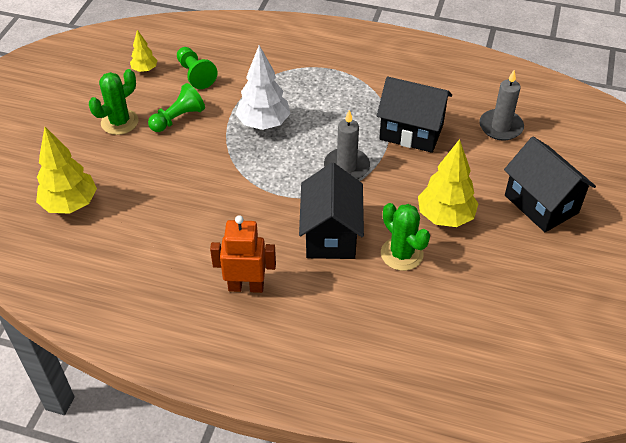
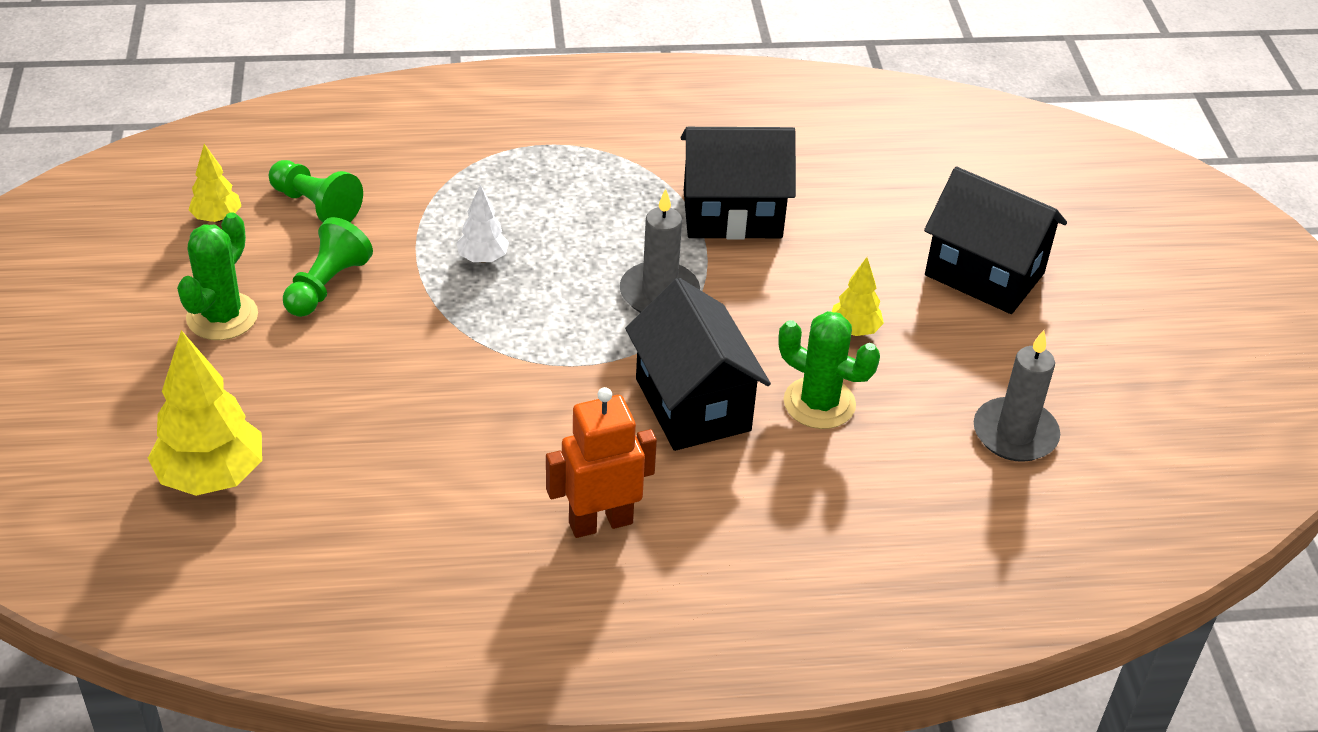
camera: 25 degrees left, 5 degrees down
(263, 123) = (483, 258): white tree -> white tree, size x0.54
(445, 217) = (854, 330): yellow tree -> yellow tree, size x0.54
(500, 127) = (864, 174): grey candle -> grey candle (1015, 434)

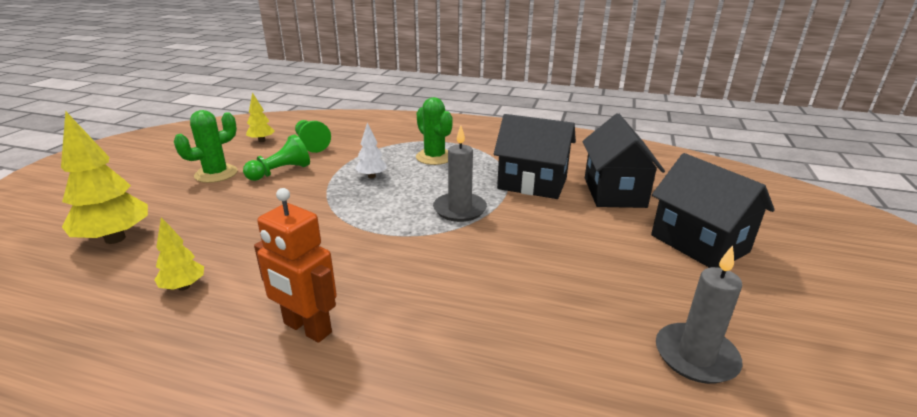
camera: 25 degrees right, 15 degrees down
(600, 522) = (307, 328): orange robot -> orange robot turned 150 degrees counterclockwise
(693, 404) = (435, 271): black house -> black house (614, 192)
(819, 403) = (530, 292): green cactus -> green cactus (434, 157)
(854, 330) = (582, 254): yellow tree -> yellow tree (184, 287)

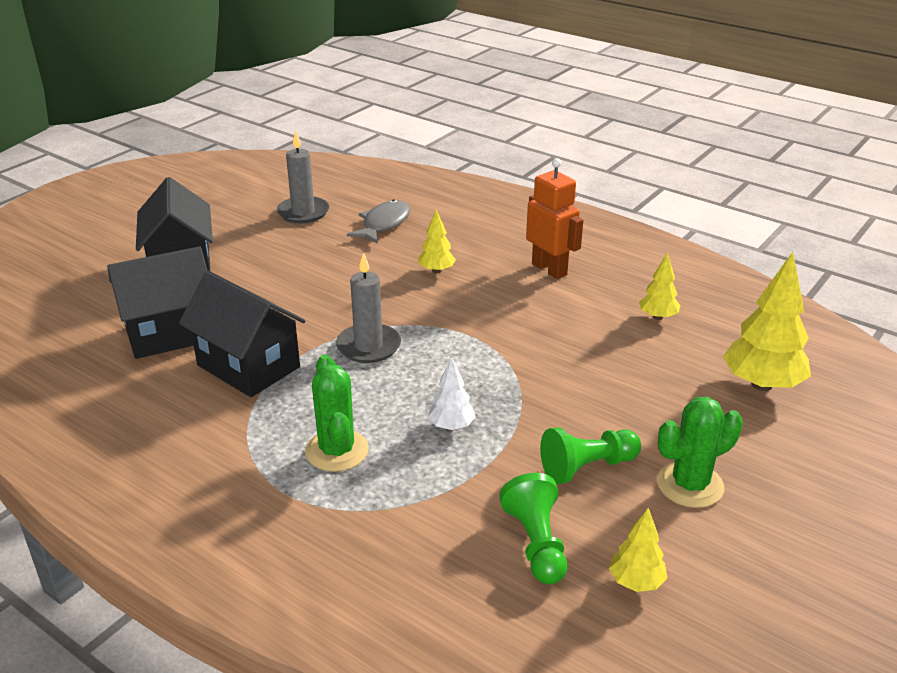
camera: 160 degrees left, 5 degrees up
(446, 295) = (436, 271): none -> yellow tree
(567, 361) = (384, 224): none -> grey fish
(614, 192) = (170, 333): black house -> black house turned 45 degrees clockwise

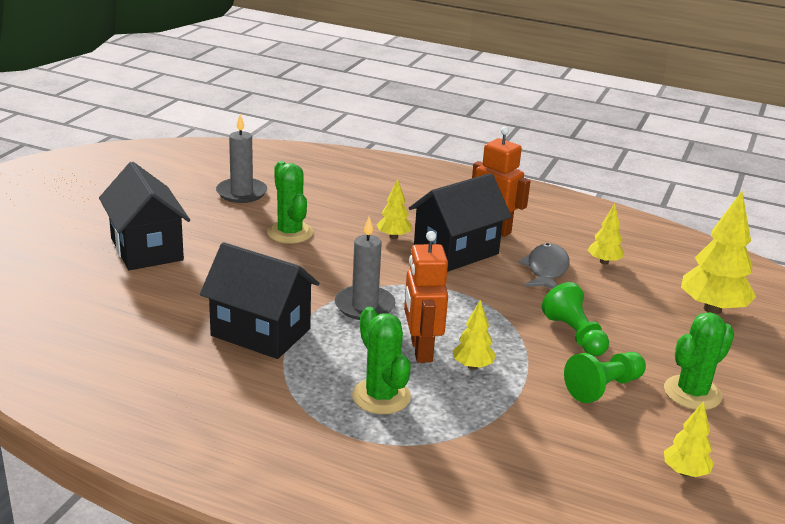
camera: 15 degrees left, 5 degrees down
(170, 333) = (168, 310): black house -> black house (456, 251)
(330, 259) = (290, 233): none -> green cactus
(384, 224) = (324, 199): grey fish -> grey fish (546, 270)
(404, 402) = (421, 350): none -> orange robot
(451, 426) = (472, 366): white tree -> yellow tree
(536, 543) = (591, 452): green pawn -> green pawn (574, 335)

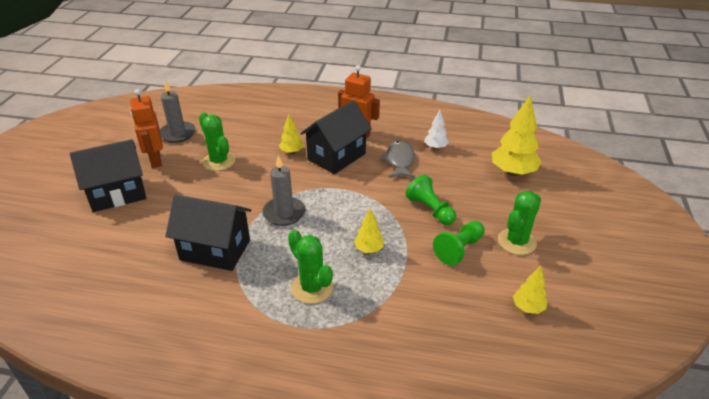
camera: 10 degrees left, 10 degrees up
(146, 249) = (117, 194): black house -> black house turned 75 degrees counterclockwise
(421, 350) = (331, 243): orange robot -> orange robot (155, 160)
(604, 262) = (435, 147): yellow tree -> white tree

